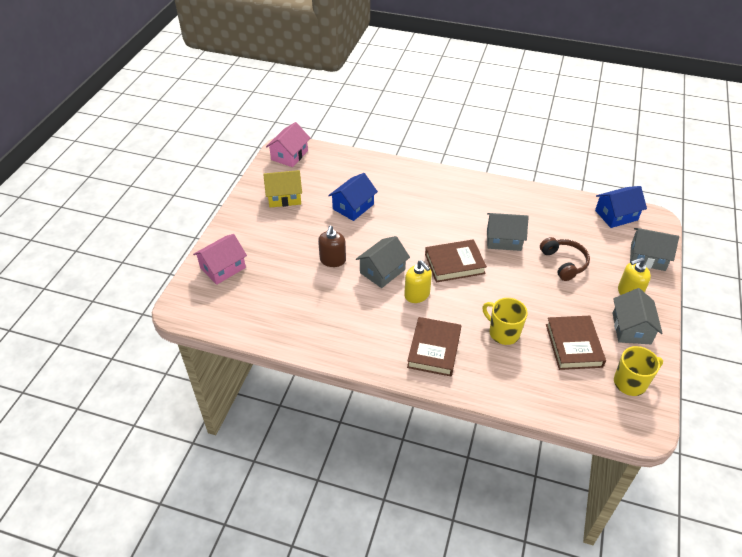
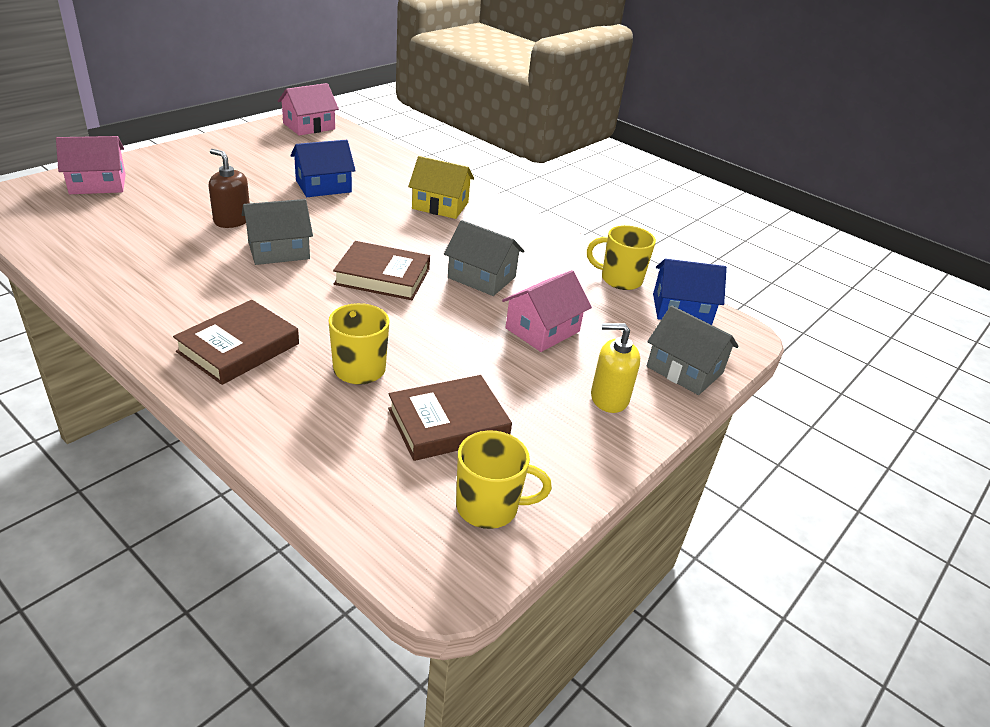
camera: 20 degrees right, 10 degrees down
(284, 197) = (254, 154): yellow house -> yellow house (440, 205)
(332, 260) = (232, 220): brown soap dispenser -> brown soap dispenser turned 90 degrees clockwise
(417, 295) = (292, 287): yellow soap dispenser -> none
(564, 263) = (542, 330): brown headphones -> pink house
(571, 207) = (619, 279): none -> yellow mug
(573, 345) = (448, 423): brown book -> brown book turned 45 degrees clockwise
(631, 328) = (566, 440): grey house -> none

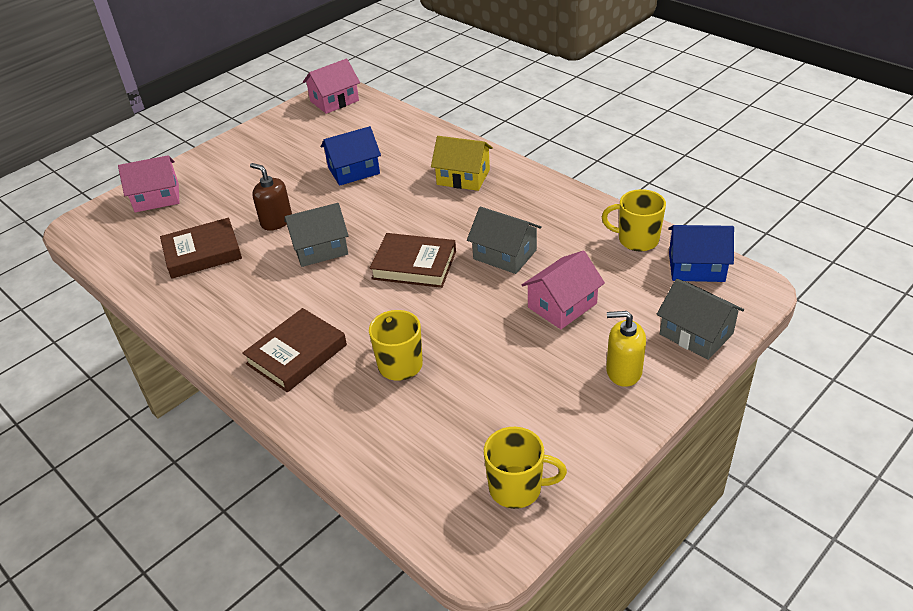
camera: 10 degrees right, 5 degrees up
(448, 423) = (479, 411): brown book -> brown book (202, 253)

